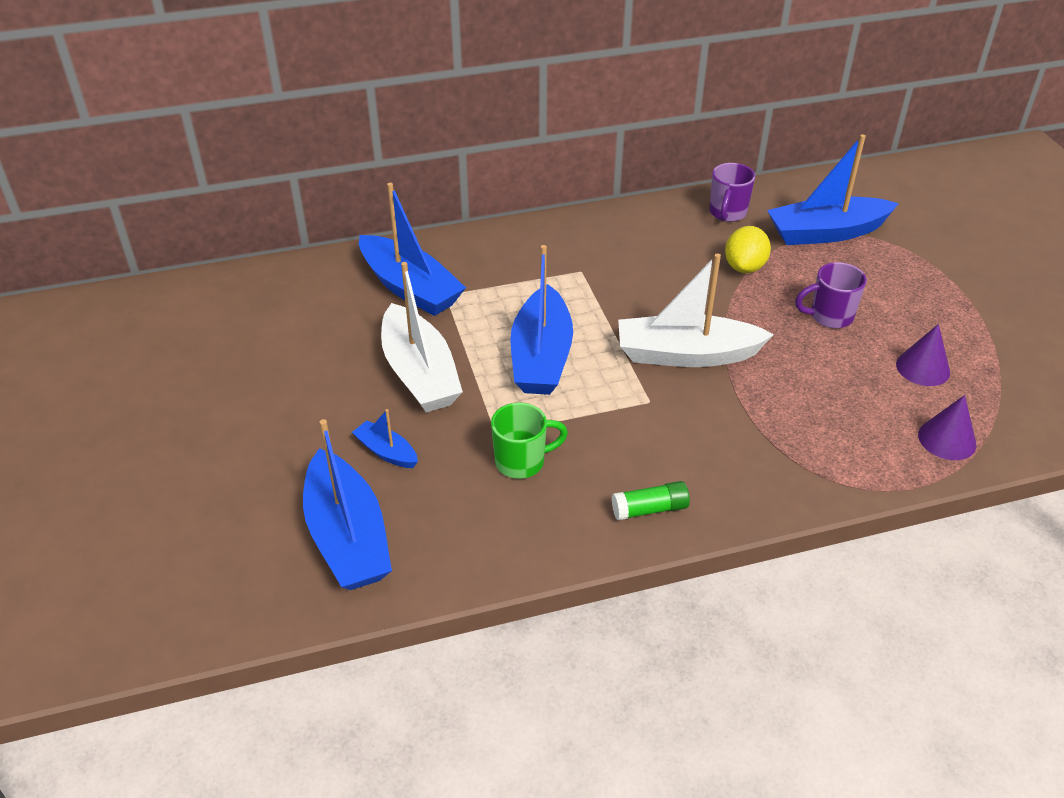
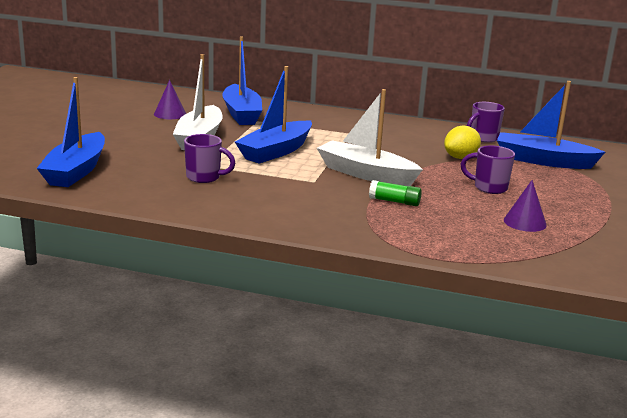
camera: 30 degrees right, 20 degrees down
(386, 452) = (140, 154): blue boat -> none
(522, 462) = (204, 177): green mug -> purple mug
(650, 509) = (249, 212): green glue stick -> green glue stick (394, 201)
(947, 439) = (493, 250): purple cone -> purple cone (170, 114)

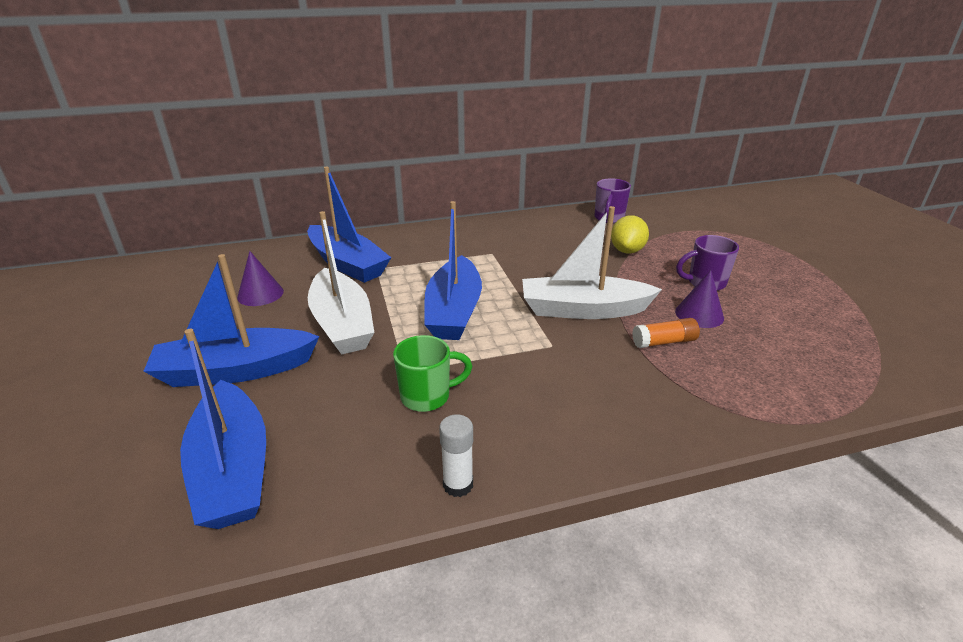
camera: 30 degrees left, 10 degrees up
(173, 208) = (458, 485): none -> white glue stick
(204, 177) = (427, 396): purple mug -> green mug
(394, 201) = (664, 342): green glue stick -> orange glue stick
(525, 222) = (798, 319): purple cone -> purple cone (699, 314)
(543, 161) = (689, 230): blue boat -> blue boat (235, 371)

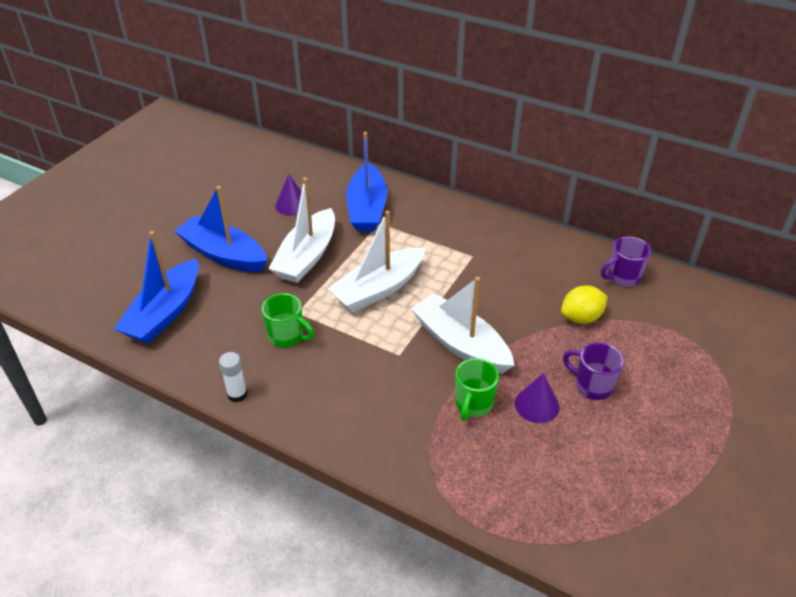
camera: 45 degrees right, 10 degrees up
(454, 311) = (378, 289): blue boat -> white boat
(664, 342) = (473, 404): orange glue stick -> green mug

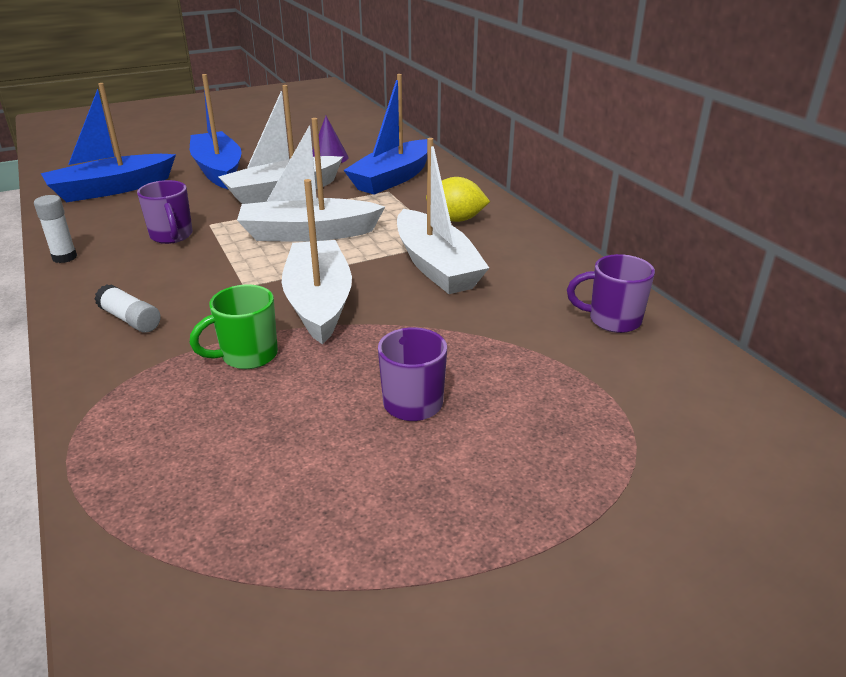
camera: 35 degrees right, 10 degrees down
(287, 336) = (172, 236): green mug -> purple mug
(366, 418) = (130, 319): none -> white glue stick
(491, 280) = (436, 266): none -> white boat
(537, 405) = (315, 388): purple cone -> none
(581, 317) = (497, 335): yellow lemon -> yellow lemon (456, 219)

